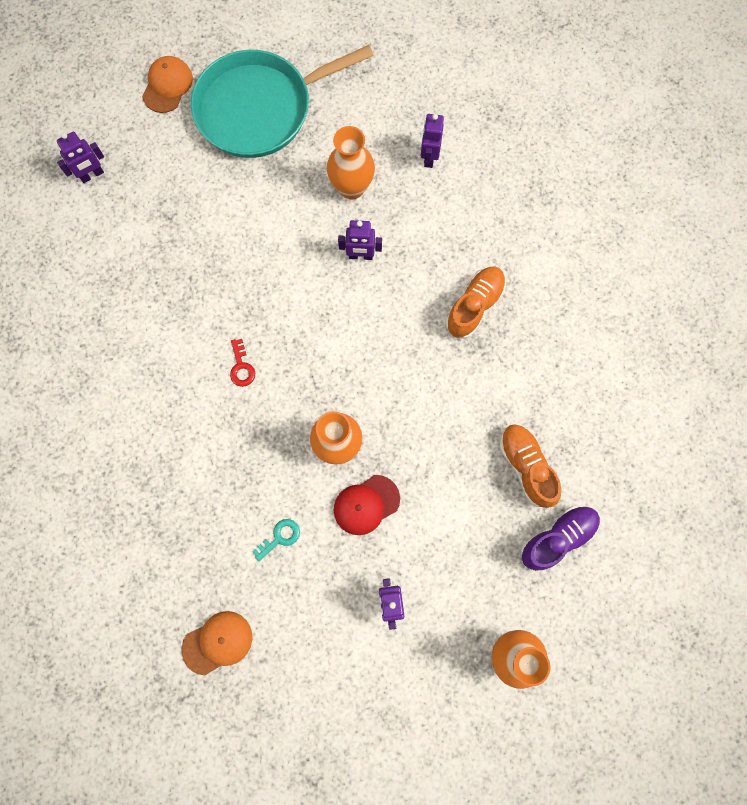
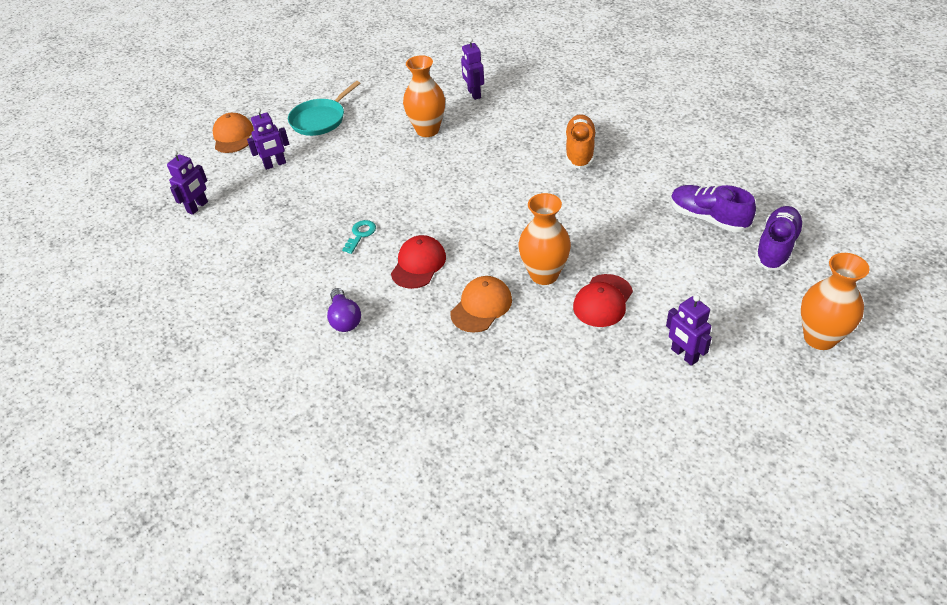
camera: 25 degrees left, 30 degrees down
(148, 394) = (345, 319): none -> purple light bulb
(217, 642) = (552, 470): orange cap -> orange cap (481, 306)
(241, 367) = (418, 264): red key -> red cap
(260, 108) = (320, 119): turquoise pan -> turquoise pan, size x0.54
(280, 537) = (546, 359): turquoise key -> turquoise key (360, 234)
(360, 256) = (466, 161): purple robot -> purple robot (275, 164)
(526, 466) = (708, 218): orange shoe -> purple shoe

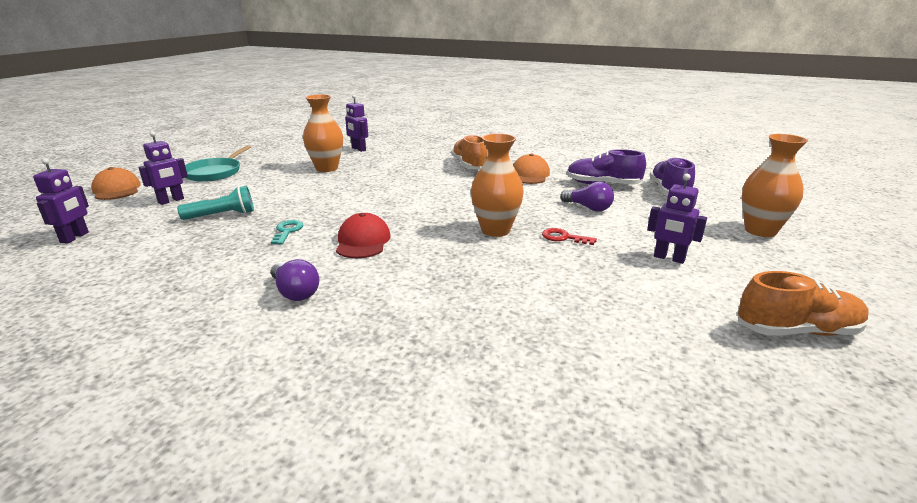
camera: 25 degrees left, 20 degrees down
(313, 198) = (222, 215): none -> turquoise flashlight
(481, 306) = (449, 258): orange cap -> orange cap (529, 175)
(603, 301) = (563, 237): red cap -> red key
(661, 258) = (588, 208): none -> purple light bulb
(721, 471) = (796, 331): none -> orange shoe

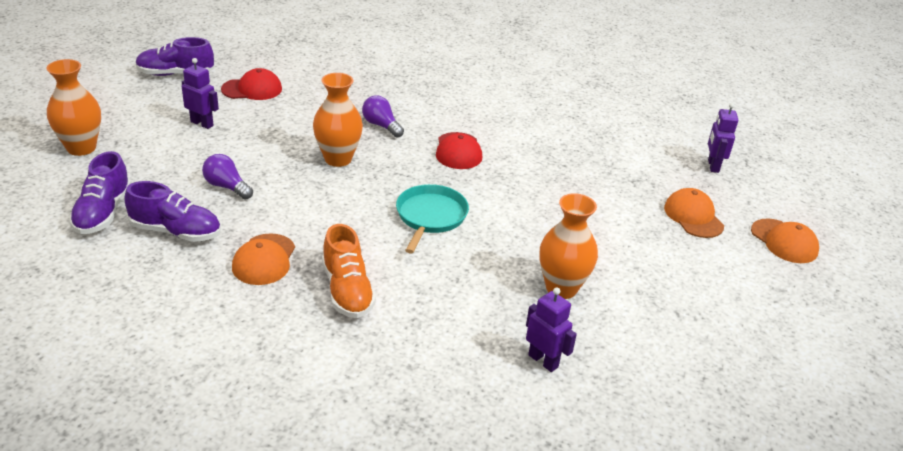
camera: 175 degrees right, 10 degrees up
(171, 201) = (693, 216): purple robot -> orange cap
(215, 172) = (711, 280): turquoise pan -> turquoise pan (430, 217)
(222, 215) = (613, 190): turquoise flashlight -> none
(287, 231) = (532, 166): turquoise key -> none
(295, 292) = (488, 110): purple light bulb -> purple light bulb (381, 126)
(563, 237) = (277, 148): red key -> none
(651, 309) = (252, 89): none -> red cap
(796, 331) = (175, 74): orange shoe -> purple shoe

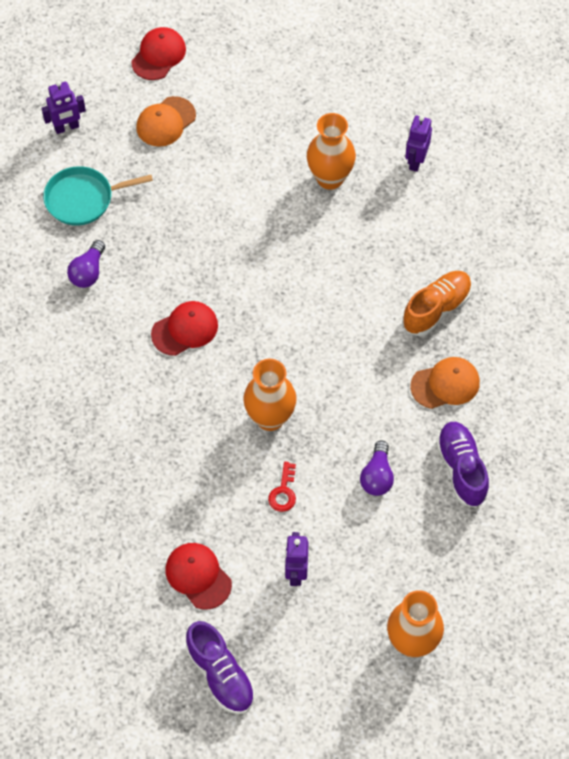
camera: 115 degrees left, 25 degrees up
(103, 213) = (481, 542): purple shoe -> none
(269, 142) = (283, 492): none -> red key
(381, 126) = (185, 415): purple light bulb -> purple light bulb (88, 272)
(430, 217) = (304, 302): turquoise pan -> turquoise pan (83, 199)
(784, 241) = (158, 55): orange cap -> red cap

